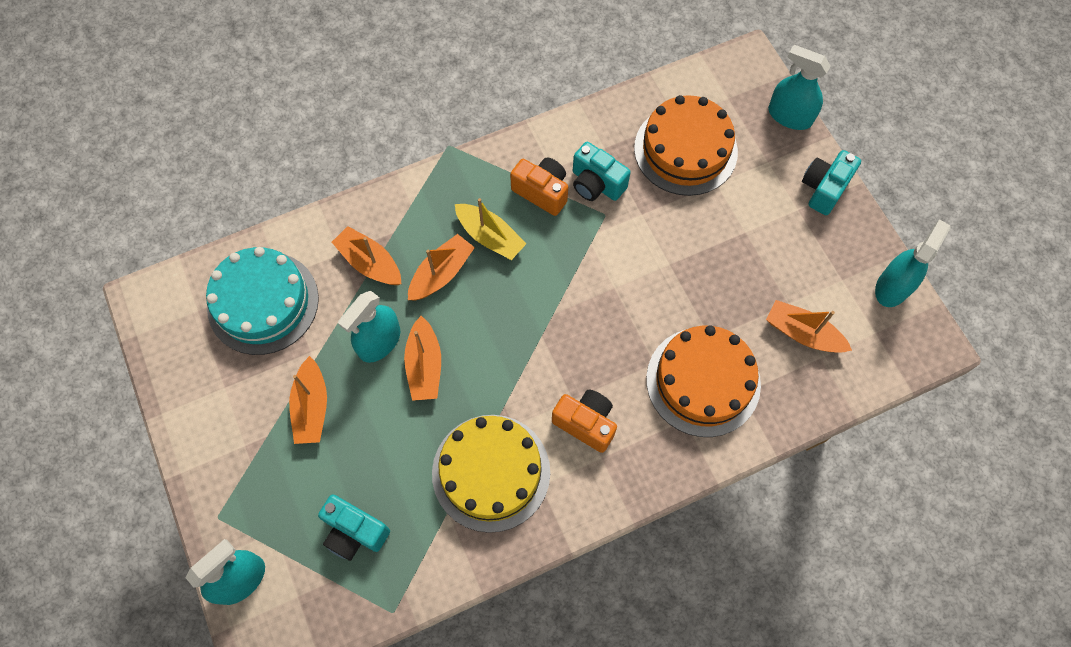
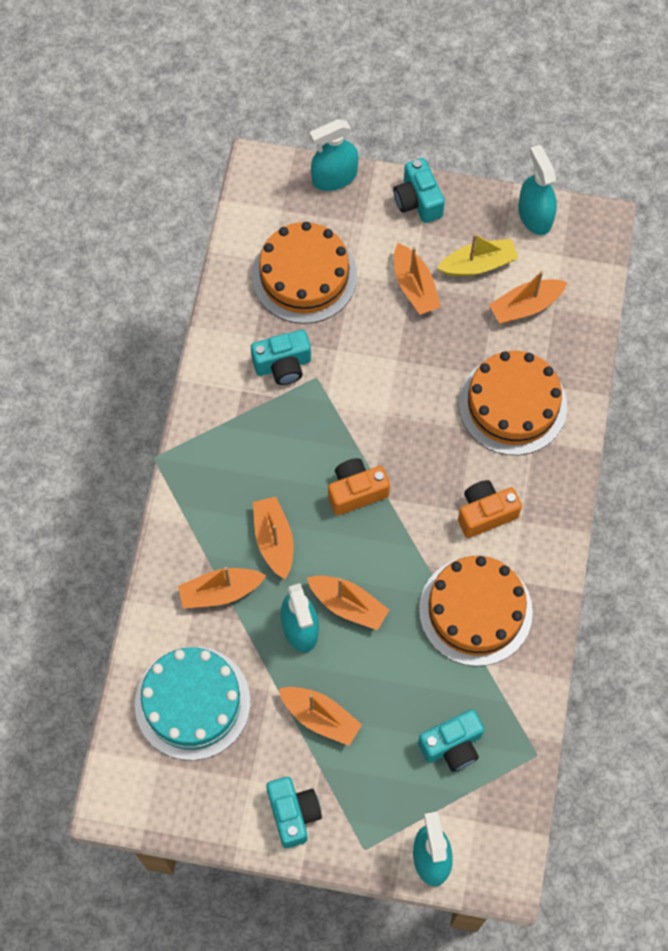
camera: 55 degrees left, 0 degrees up
(215, 439) = (293, 814): none -> turquoise camera
(490, 237) = (268, 480): yellow boat -> yellow boat (478, 264)
(491, 472) = (475, 611): yellow cake -> orange cake
(542, 192) = (258, 412): orange camera -> orange camera (356, 492)
(745, 235) = (414, 286): none -> orange boat

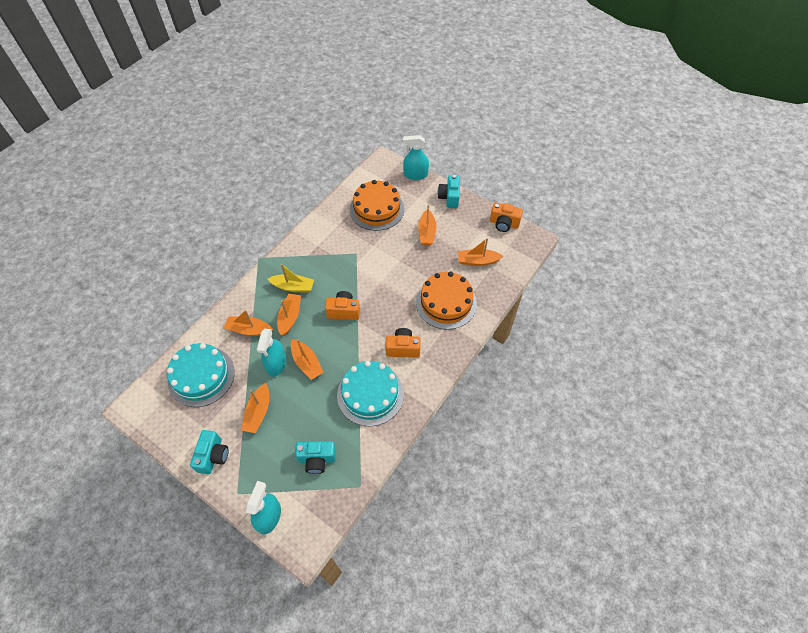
camera: 25 degrees right, 10 degrees down
(283, 365) = (343, 242): turquoise camera -> none
(320, 717) = (258, 412): orange boat -> orange boat turned 45 degrees clockwise
(475, 611) = (370, 394): orange cake -> turquoise cake
(478, 264) = (464, 234): yellow boat -> yellow boat (293, 287)
(535, 216) = (504, 224): turquoise spray bottle -> orange camera

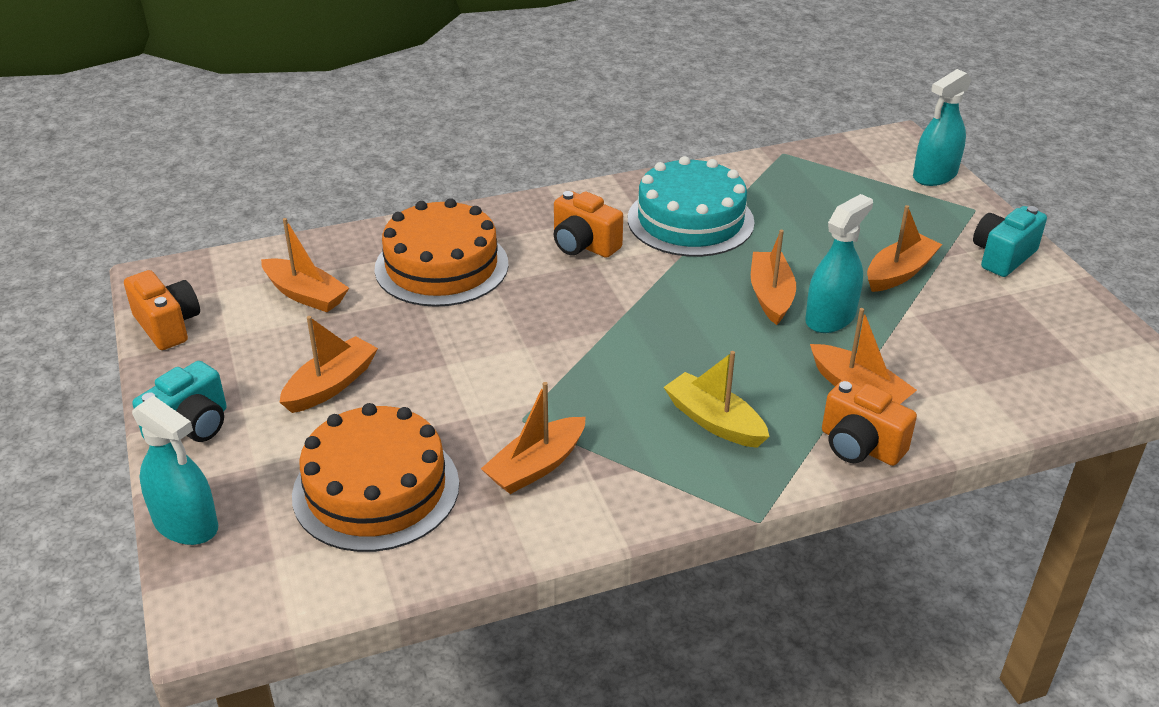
camera: 145 degrees left, 20 degrees down
(201, 376) = (993, 360): turquoise cake -> none
(290, 317) = (757, 373): orange boat -> orange boat (536, 466)
(317, 459) = (829, 194): turquoise camera -> none
(344, 311) = (641, 335): orange camera -> orange camera (860, 446)

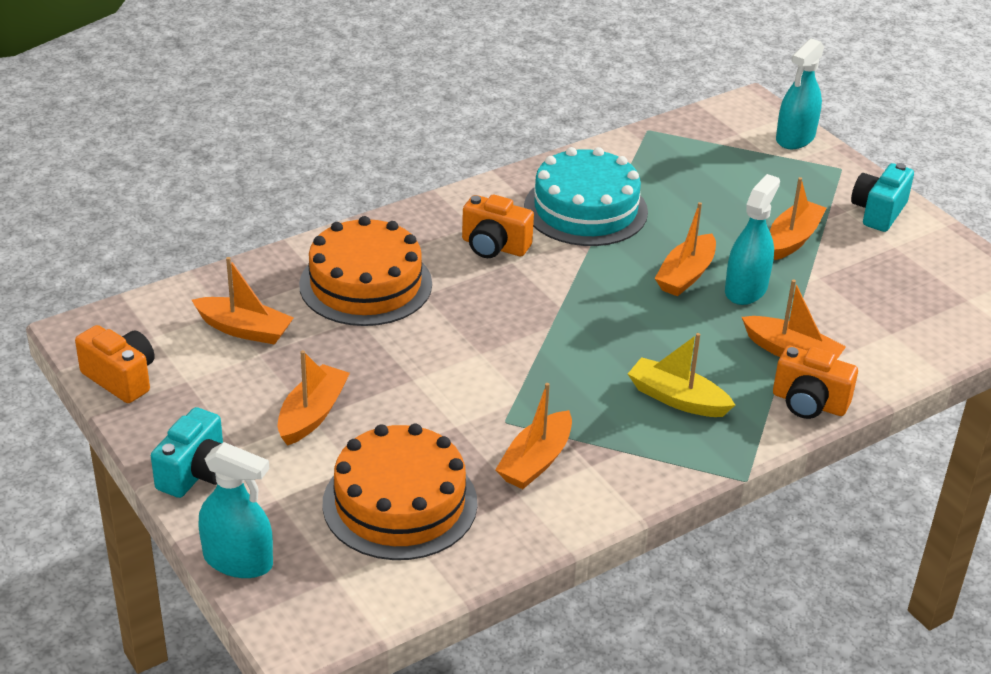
camera: 15 degrees left, 0 degrees up
(771, 296) = (686, 275): orange boat -> orange boat turned 135 degrees counterclockwise

